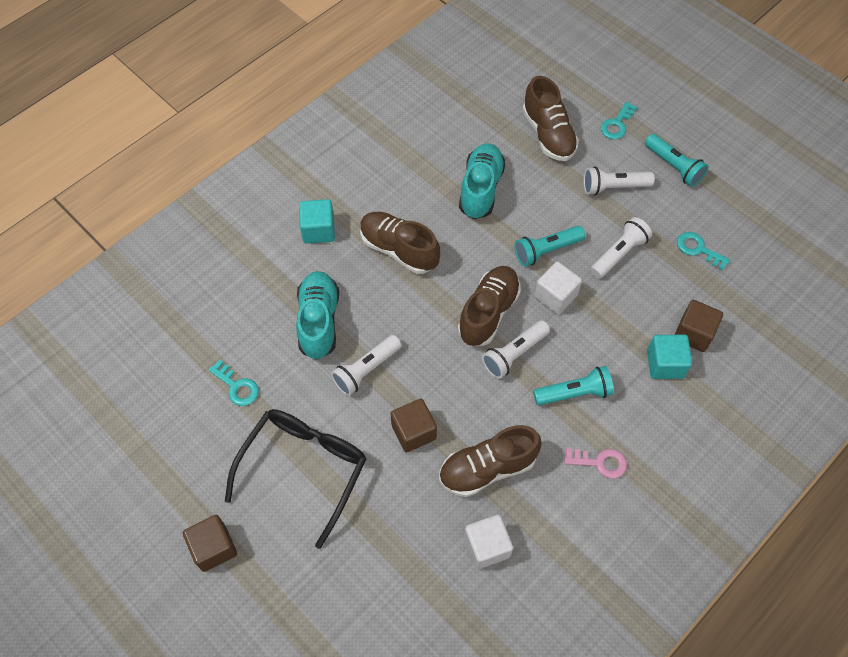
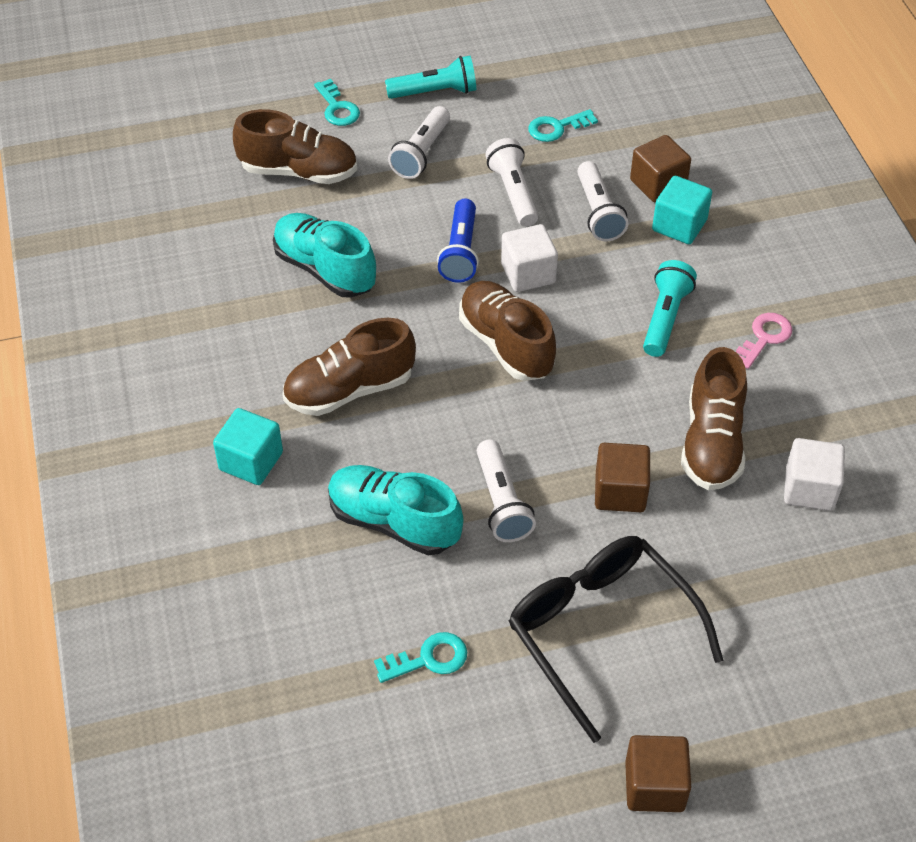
camera: 60 degrees left, 10 degrees down
(514, 354) = (578, 347): white flashlight -> white flashlight (598, 212)
(546, 250) = (460, 252): turquoise flashlight -> blue flashlight

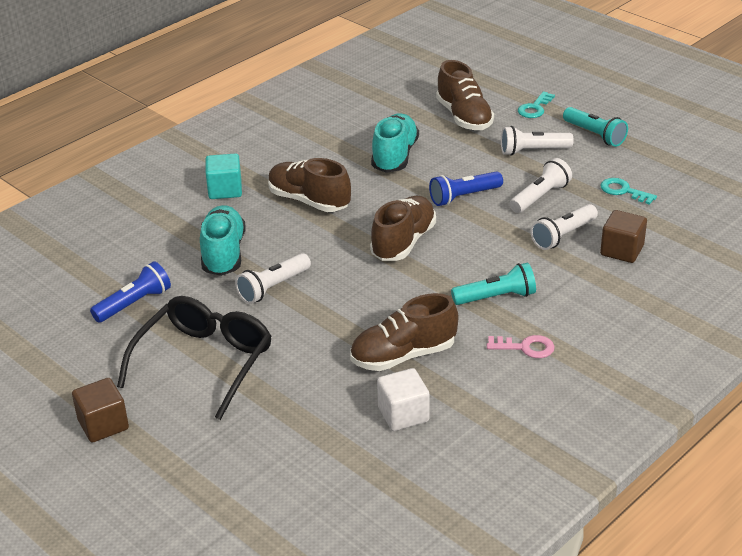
camera: 60 degrees right, 15 degrees down
(428, 659) = (134, 304): turquoise key -> blue flashlight
(528, 273) = (474, 228): white cube -> none
(620, 492) = (323, 331): brown cube -> none
(679, 225) = (592, 273): turquoise cube -> none

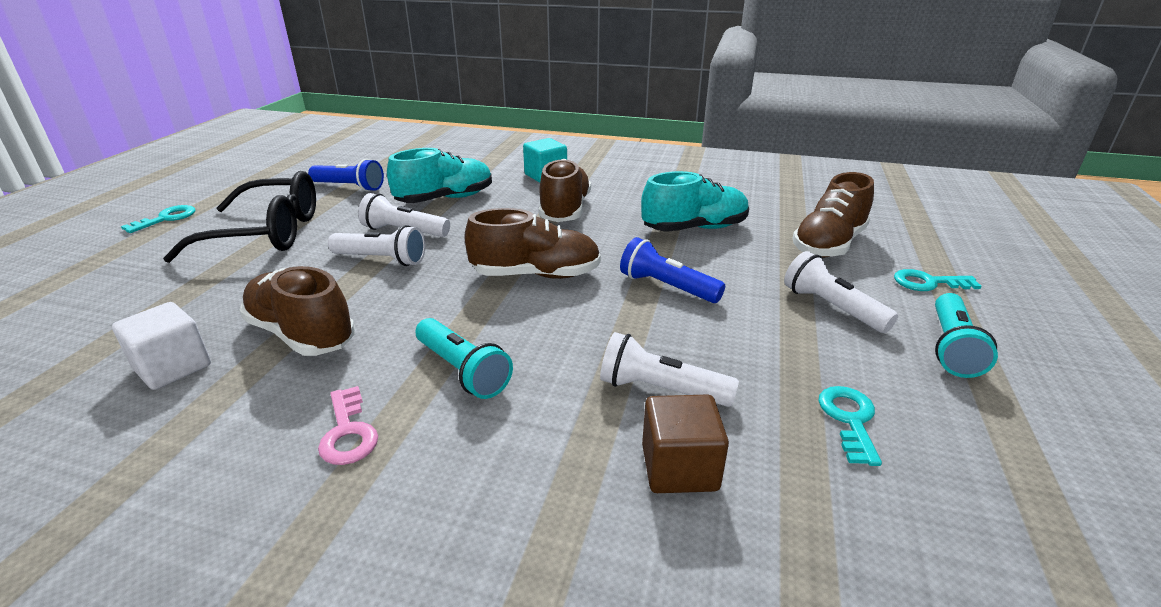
camera: 60 degrees right, 5 degrees down
(103, 425) = (166, 218): brown cube -> turquoise key
(540, 197) = (734, 342): white flashlight -> white flashlight (381, 259)

